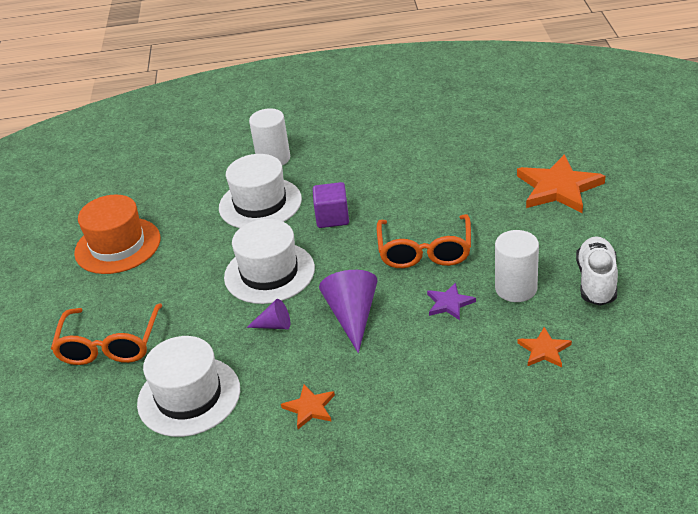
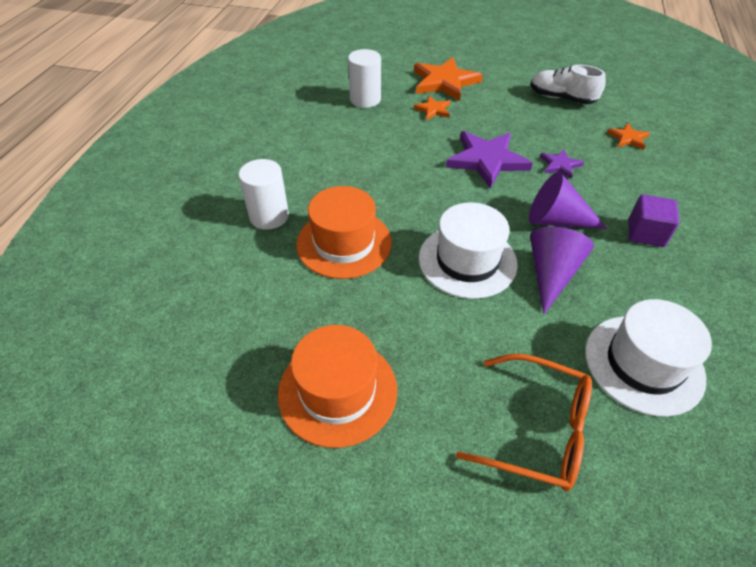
camera: 75 degrees left, 10 degrees up
(260, 203) = (344, 243): white hat -> orange hat
(274, 325) = (551, 274): purple cone -> purple cone, size x1.83
(309, 408) = (673, 275): orange star -> orange star (433, 110)
(332, 217) = (404, 199): purple cube -> purple cube (645, 233)
(424, 251) = (487, 160): orange glasses -> purple star
(516, 288) = (555, 131): white cylinder -> white cylinder (365, 99)

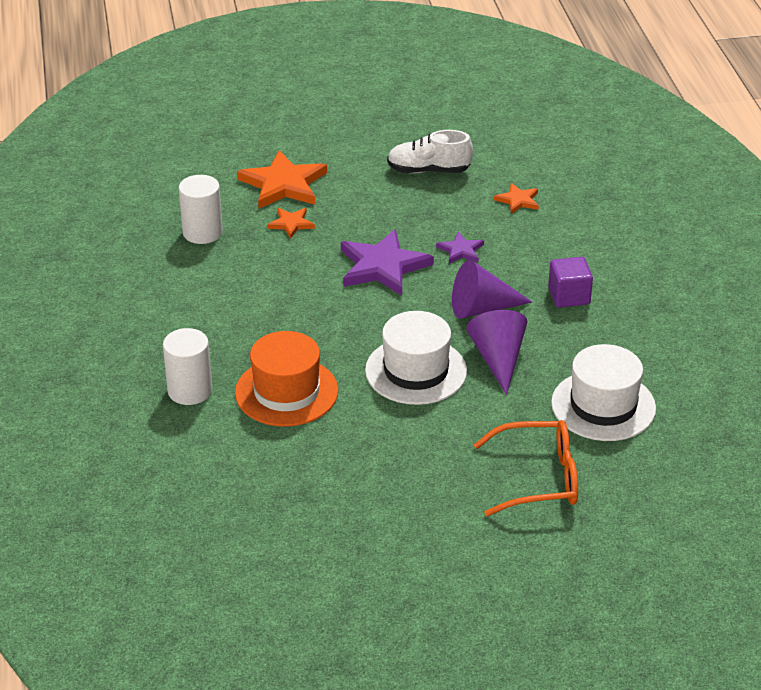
camera: 25 degrees left, 10 degrees down
(337, 391) = (362, 507): orange hat -> none

